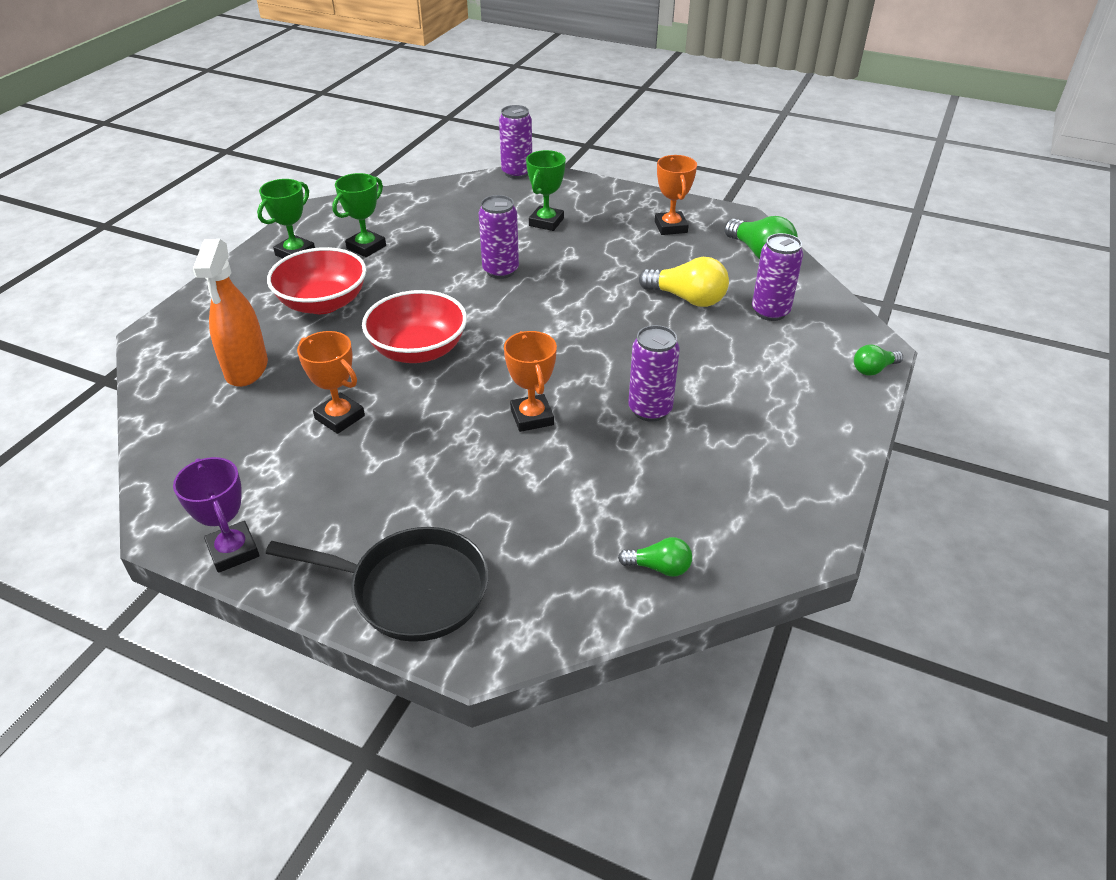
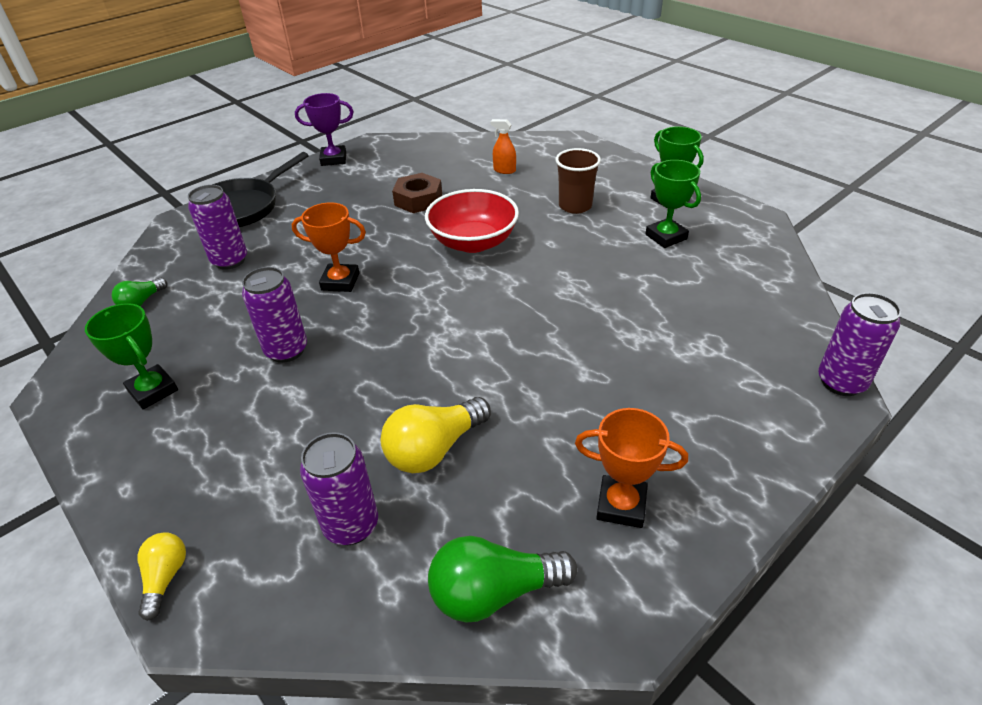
camera: 115 degrees right, 0 degrees up
(246, 369) = (504, 170): orange spray bottle -> orange spray bottle, size x0.49
(323, 303) = (575, 206): red bowl -> brown cup
(339, 417) = (418, 200): orange trophy -> brown nut
(500, 270) = (579, 312): purple can -> purple can (230, 260)
(546, 222) = (679, 374): green trophy -> green trophy (153, 390)
(873, 369) = (165, 578): green light bulb -> yellow light bulb

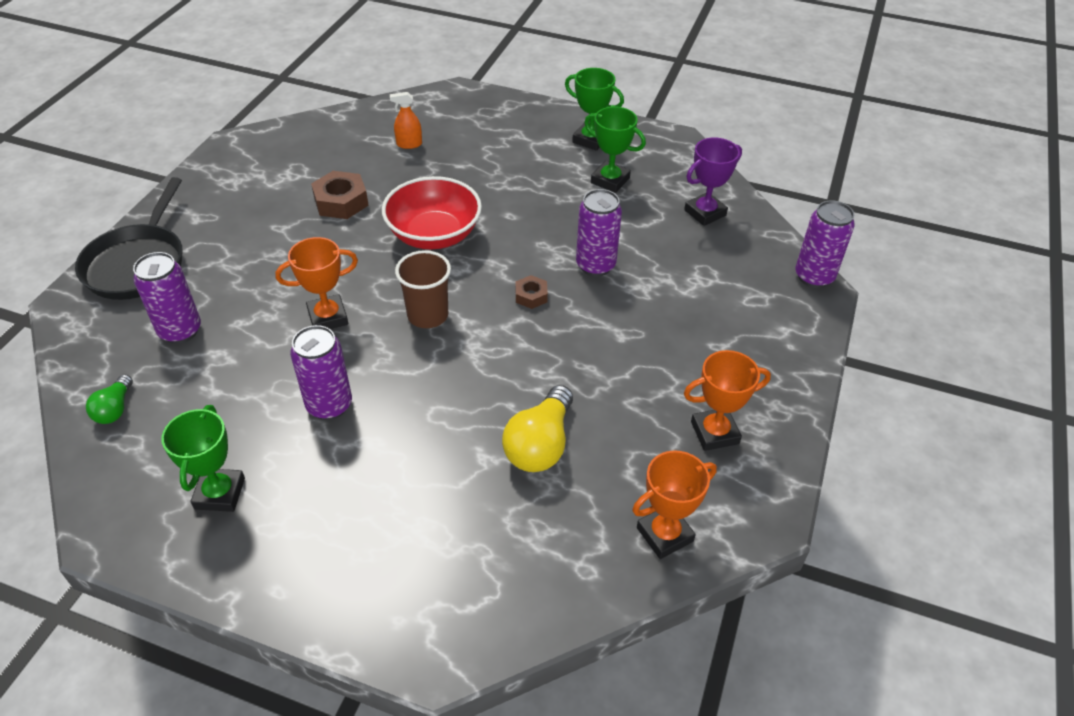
camera: 30 degrees left, 5 degrees up
(153, 390) = (220, 493): green trophy -> green trophy turned 75 degrees clockwise
(165, 578) = (388, 642): yellow light bulb -> none
(333, 159) = (202, 175): purple trophy -> purple trophy (705, 213)
(351, 525) = (517, 533): purple can -> purple can (595, 265)
(494, 592) = (664, 534): green light bulb -> orange trophy
(522, 314) = (531, 296): none -> brown nut
(575, 206) = (507, 168): brown cup -> brown cup (428, 315)

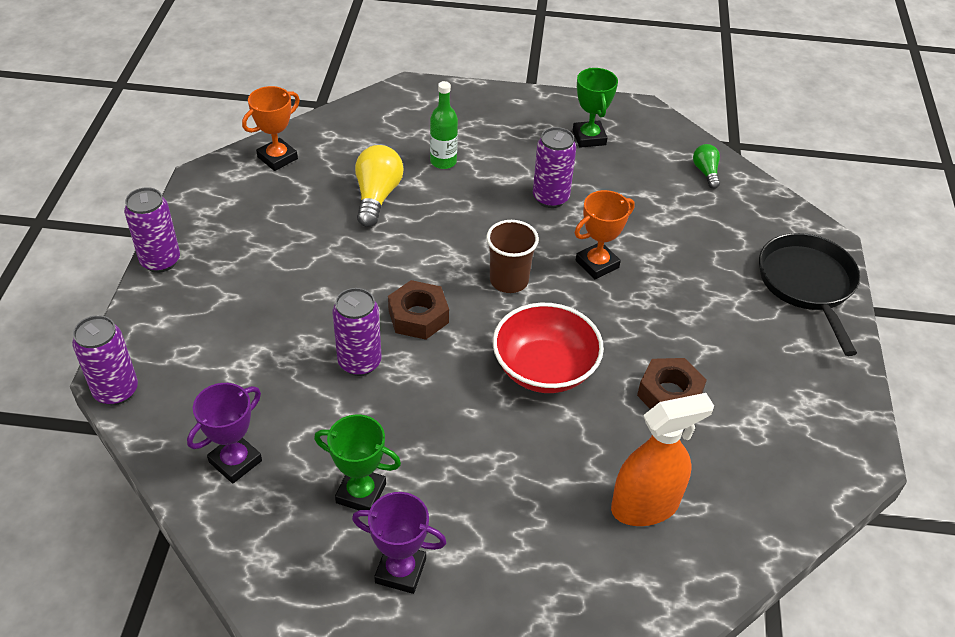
camera: 165 degrees right, 0 degrees up
(180, 331) = (711, 232): purple can -> purple can (160, 261)
(409, 144) = (645, 506): orange spray bottle -> orange spray bottle, size x2.05
(438, 486) = (443, 162): none -> green bottle
(531, 296) = (418, 316): brown nut -> brown nut, size x1.73
(590, 140) = (400, 571): green trophy -> purple trophy
(714, 433) = (238, 224): orange trophy -> none

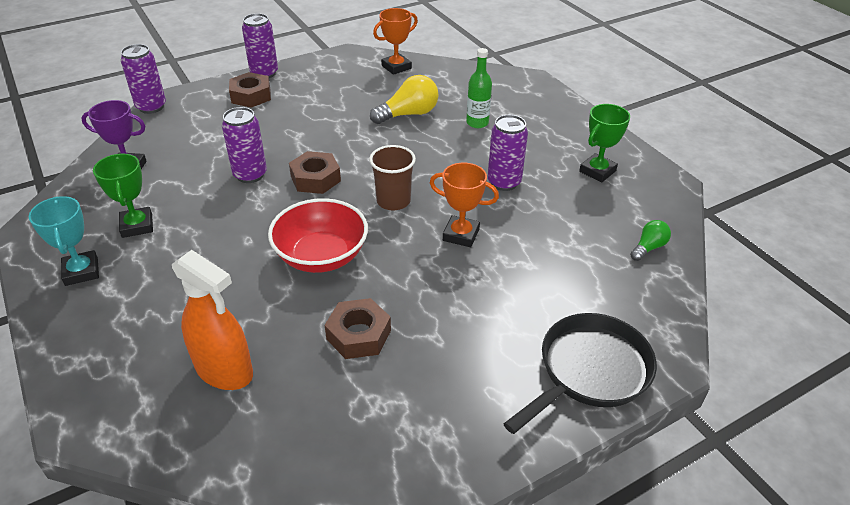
camera: 55 degrees right, 5 degrees down
(198, 293) = (251, 96): none -> brown nut
(277, 158) = (396, 67): orange trophy -> orange trophy turned 45 degrees counterclockwise
(400, 571) = (81, 271): purple trophy -> turquoise trophy

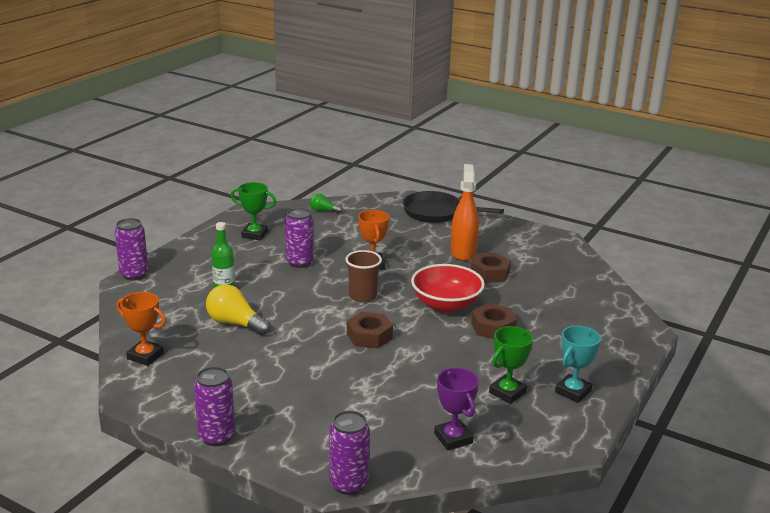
camera: 120 degrees left, 15 degrees down
(224, 370) = (563, 302): orange spray bottle -> orange spray bottle (463, 252)
(250, 175) = (395, 368): purple can -> purple can (134, 275)
(251, 96) = (271, 424): brown nut -> brown nut (493, 327)

